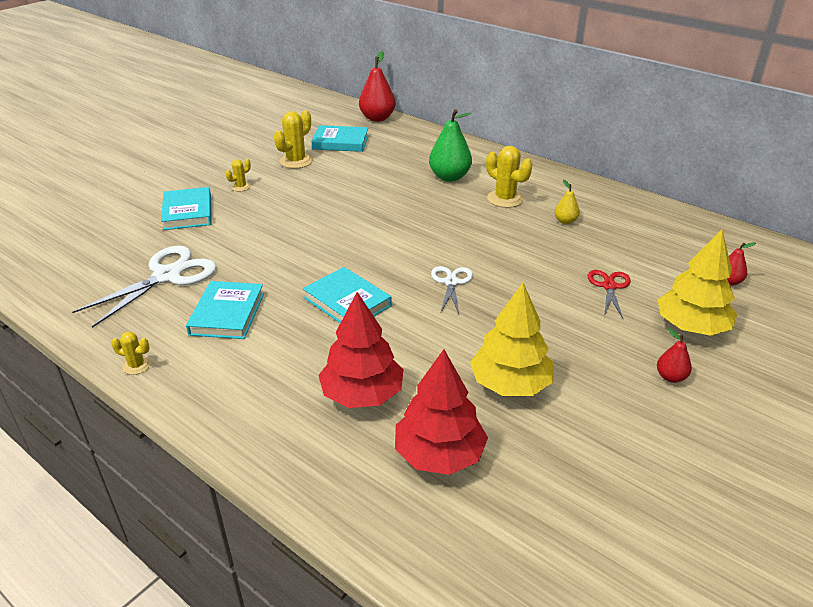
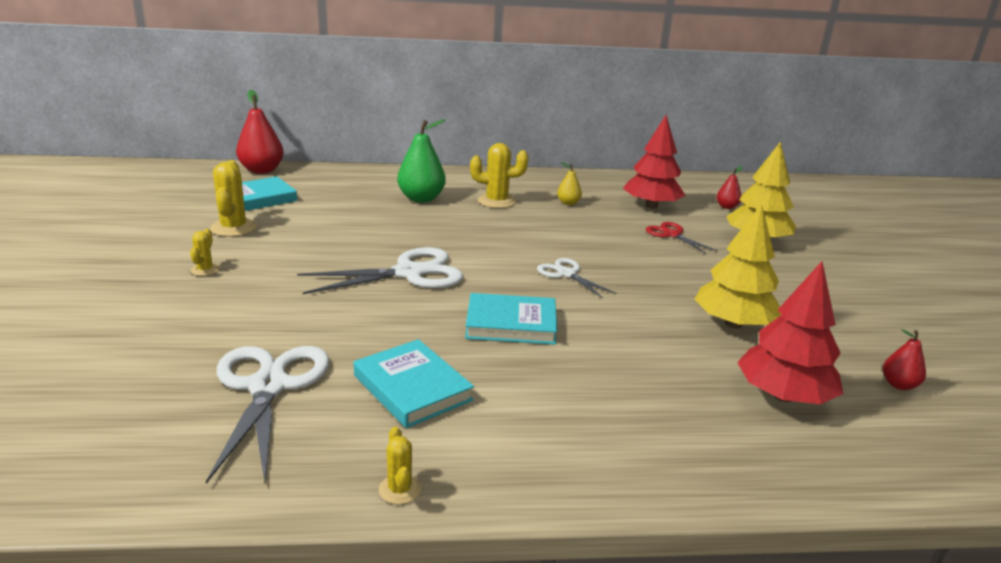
camera: 45 degrees left, 10 degrees down
(136, 365) = (399, 489): yellow cactus -> yellow cactus turned 75 degrees counterclockwise
(188, 212) = (176, 316): turquoise book -> none
(345, 235) = (409, 273): none -> white scissors
(362, 394) = (657, 387): red tree -> red tree (651, 206)
(670, 377) = (801, 274): red pear -> red pear (899, 385)

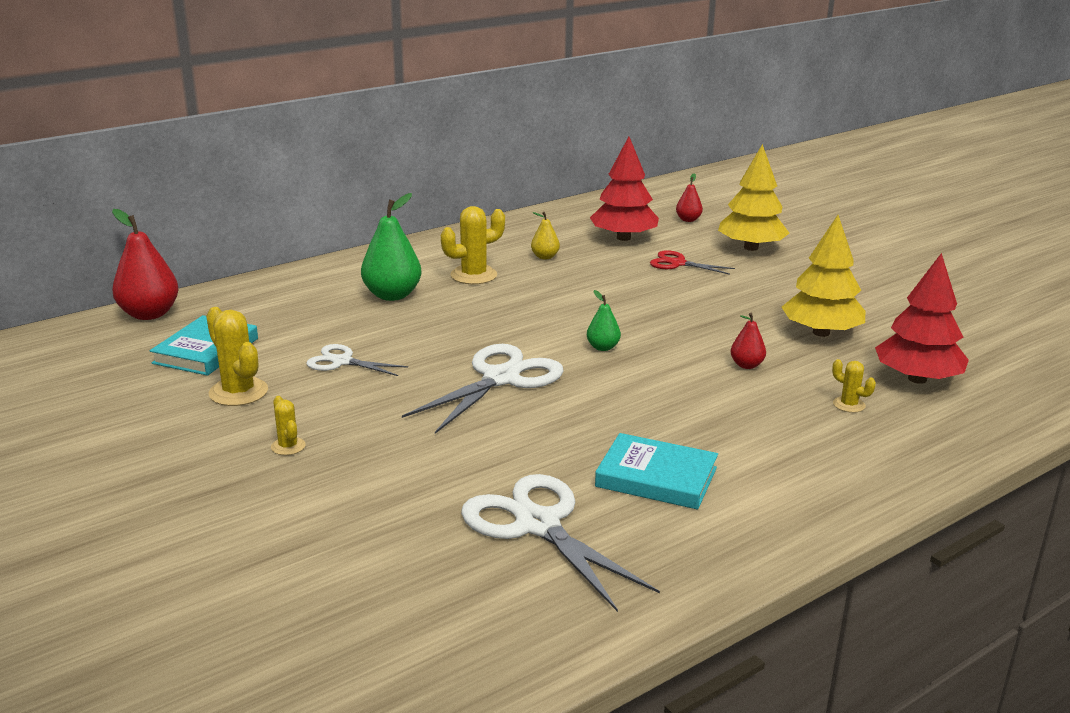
camera: 30 degrees left, 0 degrees up
(399, 489) = (757, 553): yellow cactus -> yellow cactus (849, 405)
(511, 324) = (657, 394): turquoise book -> none
(519, 276) = (603, 347): none -> green pear
(566, 274) = (640, 332): white scissors -> white scissors (342, 361)
(899, 385) = (976, 342): red pear -> red pear (746, 365)

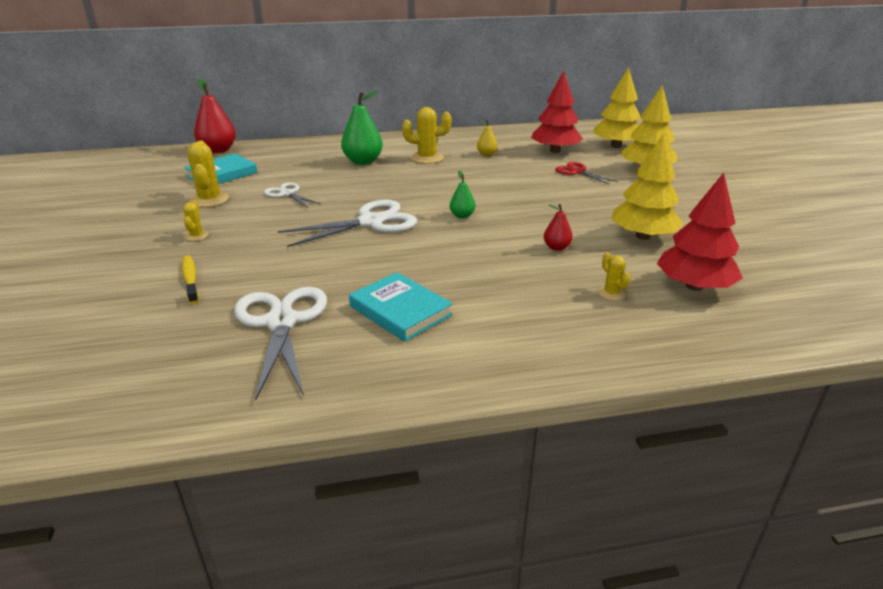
camera: 25 degrees right, 5 degrees up
(357, 504) = (190, 279): none -> yellow toothbrush
(688, 220) = (616, 146): red pear -> yellow tree

